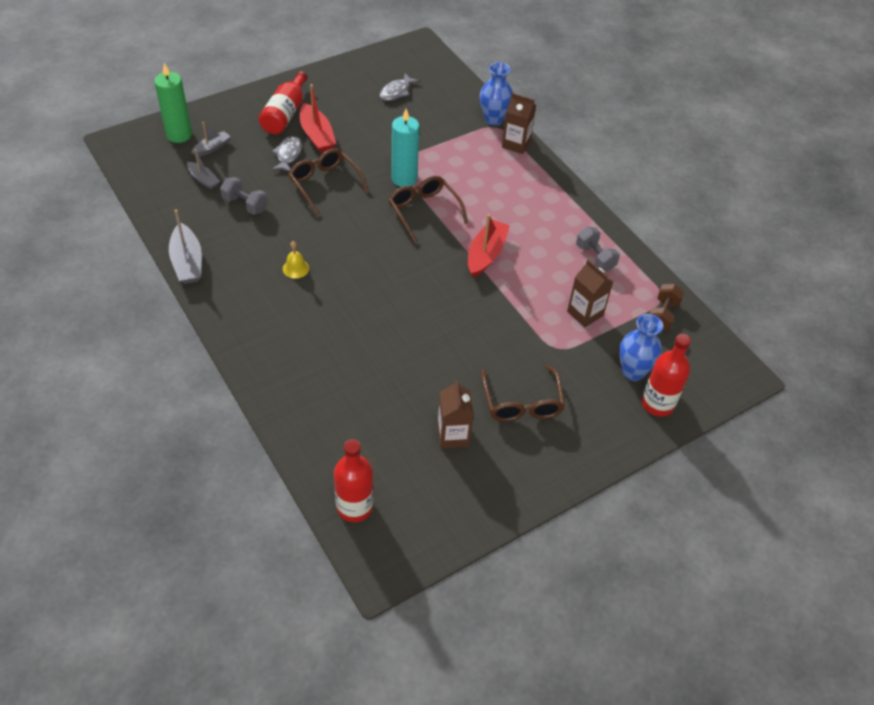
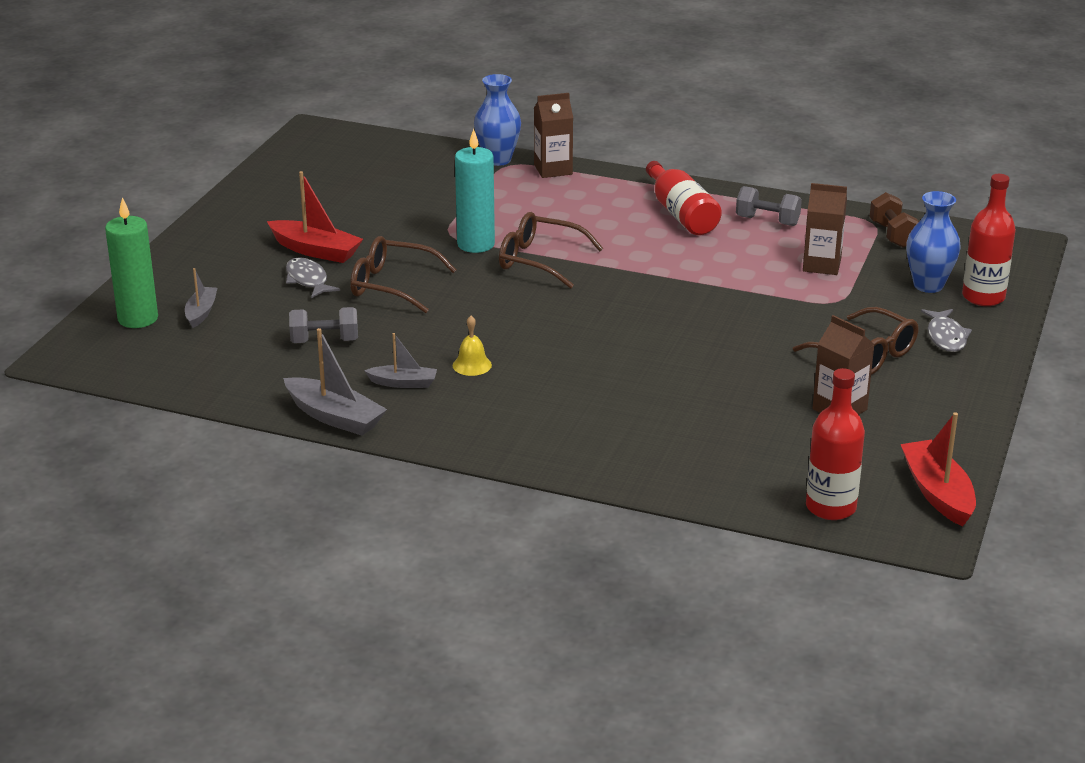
camera: 35 degrees left, 20 degrees down
(203, 179) = (236, 342): grey boat -> grey boat (403, 383)
(285, 114) = (246, 248): red bottle -> red bottle (681, 214)
(396, 92) = (351, 179): grey fish -> grey fish (946, 337)
(486, 254) = (657, 265): red boat -> red boat (937, 493)

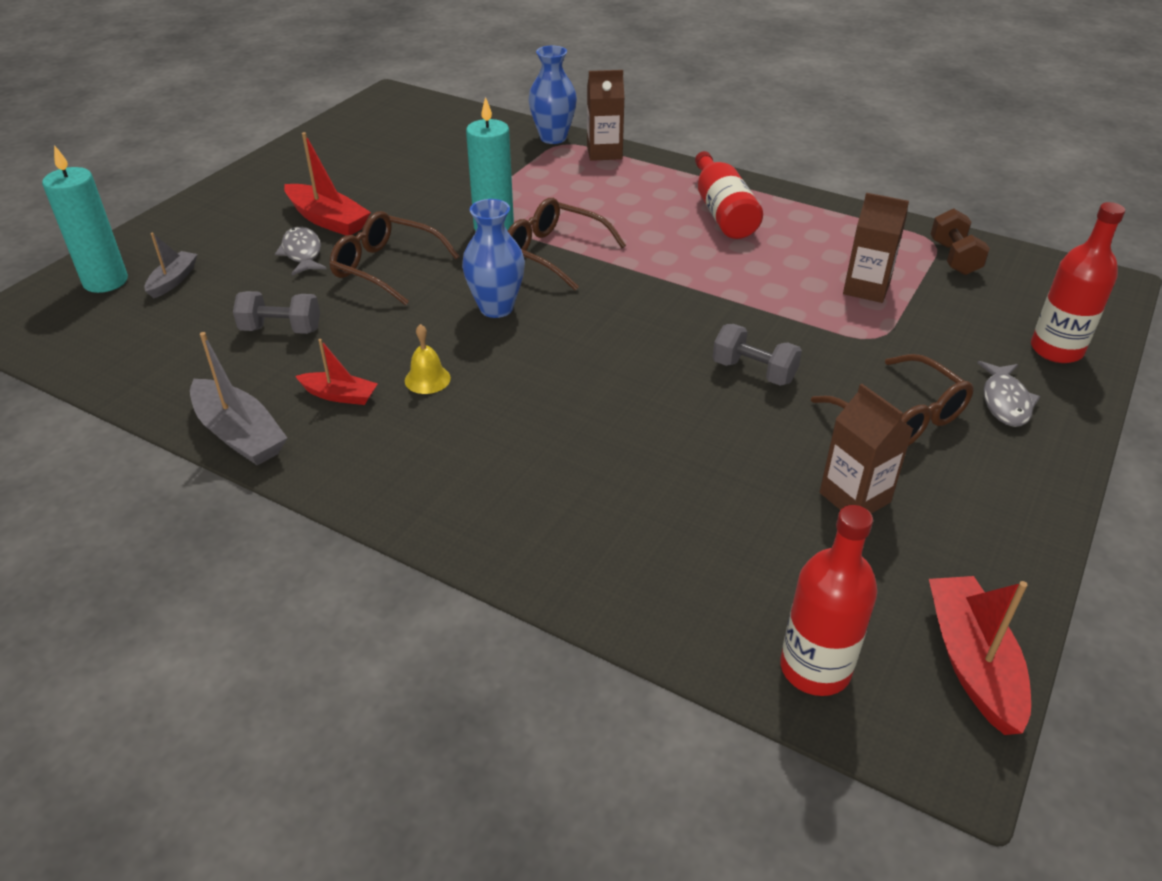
camera: 10 degrees right, 10 degrees up
(138, 318) = (105, 281): green candle -> turquoise candle
(403, 383) = (340, 395): grey boat -> red boat
(767, 221) = (815, 229): grey dumbbell -> grey dumbbell (754, 372)
(928, 285) = (989, 327): blue vase -> blue vase (496, 308)

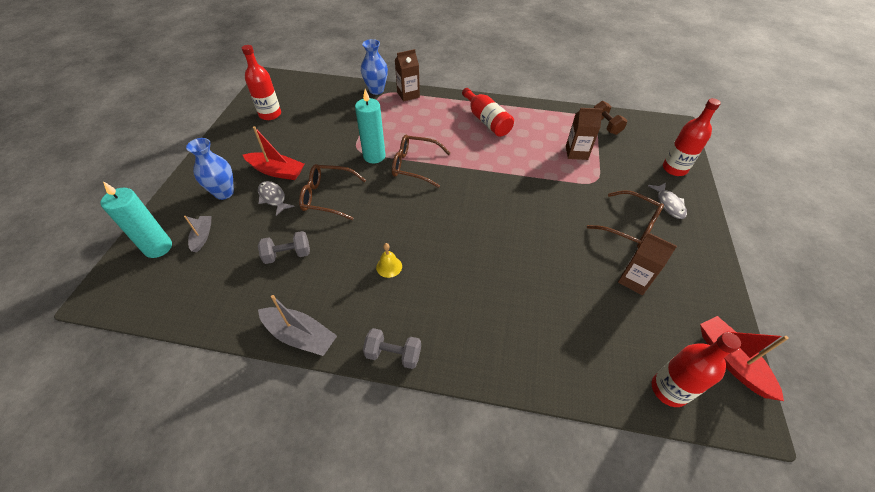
camera: 20 degrees left, 10 degrees up
(340, 395) = (345, 291): red boat -> none
(361, 144) = (270, 114): none -> red bottle
(496, 308) = (402, 209): blue vase -> blue vase (224, 193)
(754, 372) = (551, 217): grey dumbbell -> grey dumbbell (393, 354)

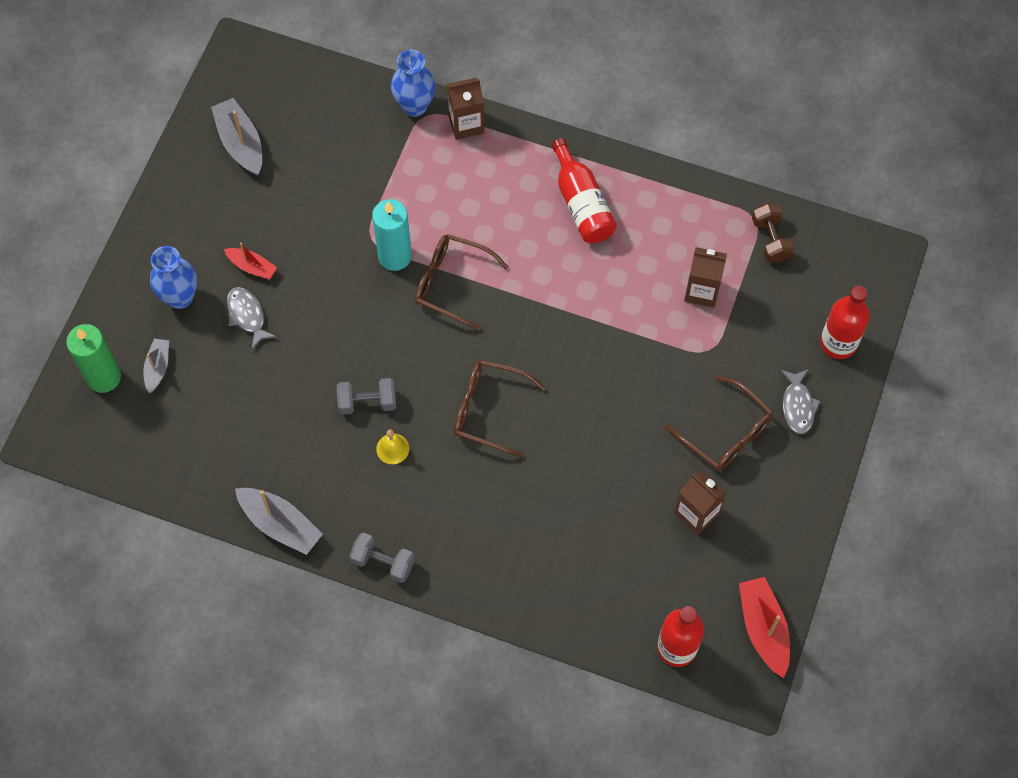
camera: 10 degrees right, 15 degrees up
(158, 247) = (104, 377): turquoise candle -> green candle
(270, 114) = (240, 143): red bottle -> grey boat
(277, 171) = (252, 267): red boat -> red boat, size x0.61
(287, 255) = (266, 412): grey dumbbell -> grey dumbbell (367, 402)
(327, 197) = (322, 324): brown glasses -> brown glasses (488, 410)

